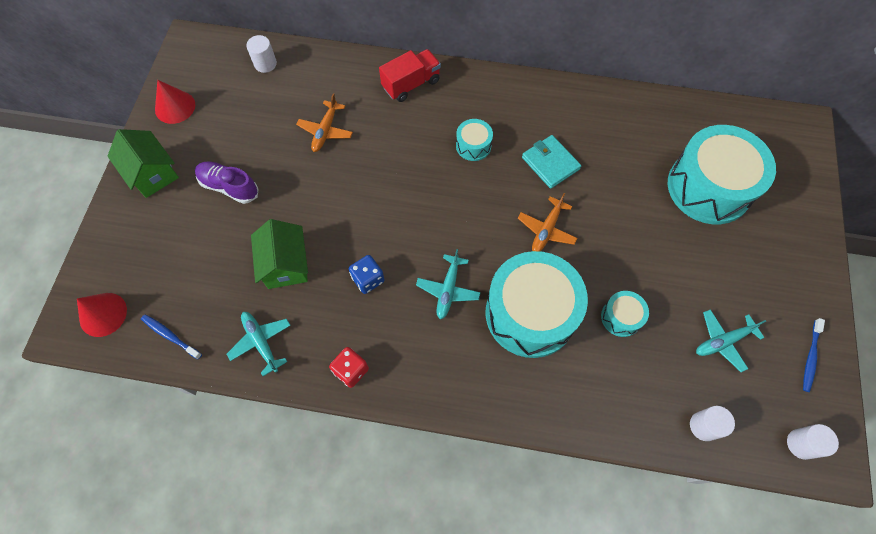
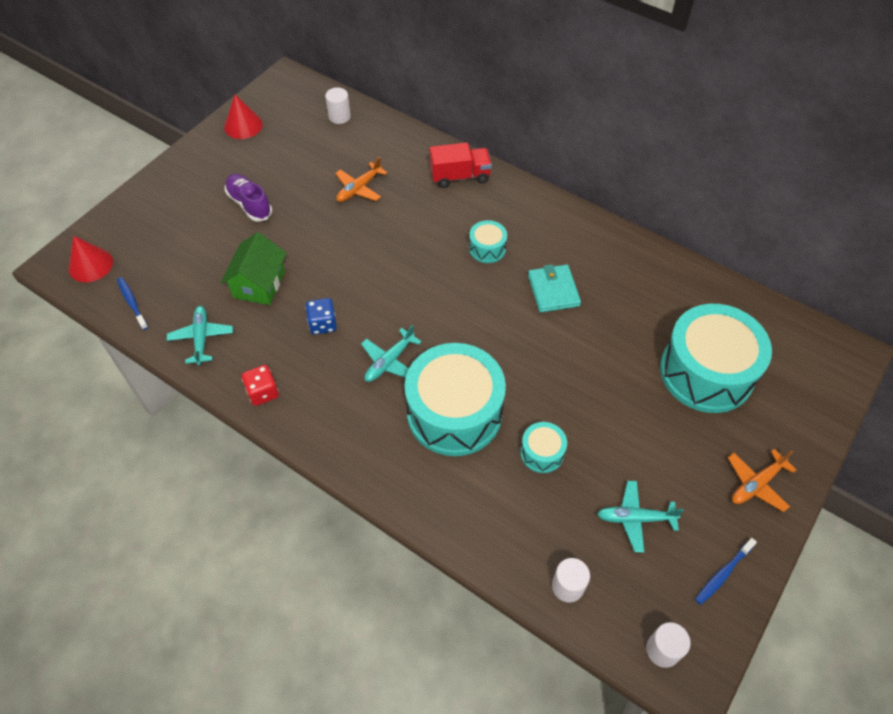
camera: 25 degrees right, 10 degrees down
(152, 173) = (194, 171): green house -> none
(546, 230) = (514, 347): orange plane -> orange plane (756, 484)

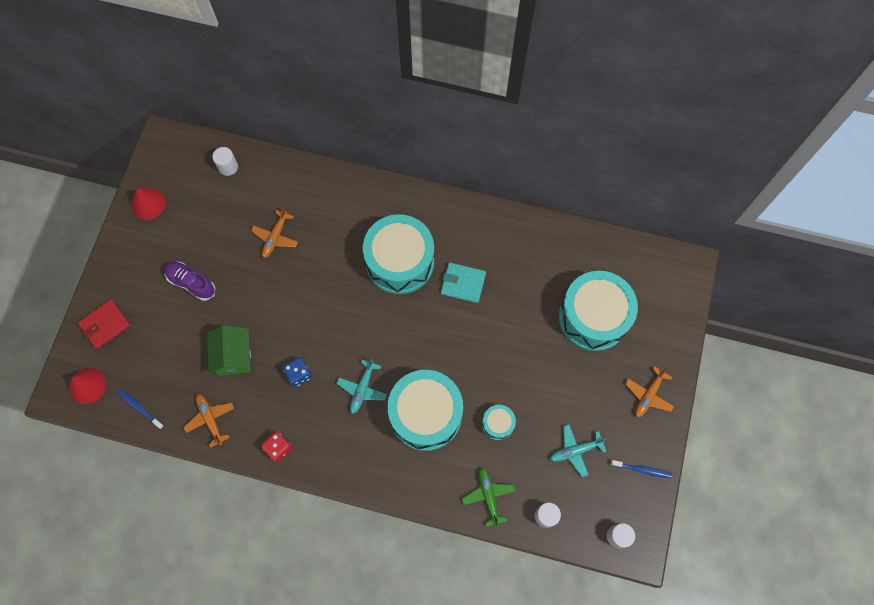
camera: 20 degrees left, 15 degrees up
(141, 216) = (105, 325): none -> red wallet
(201, 338) = (210, 419): turquoise plane -> orange plane
(460, 176) = (353, 197): red truck -> none
(487, 248) = (400, 261): turquoise drum -> turquoise drum, size x2.25
(498, 534) = (488, 496): none -> green plane
(553, 290) = (463, 283): turquoise wallet -> turquoise wallet turned 45 degrees counterclockwise
(723, 574) = (642, 470): blue toothbrush -> blue toothbrush turned 105 degrees counterclockwise

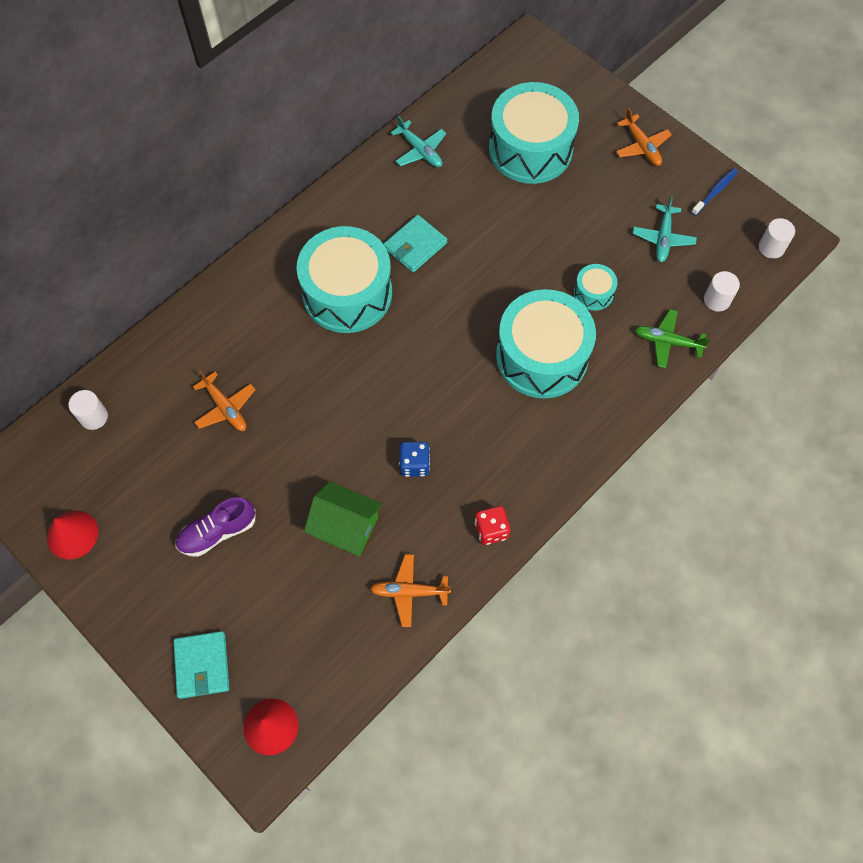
camera: 60 degrees left, 5 degrees down
(105, 325) = (202, 665): red wallet -> turquoise wallet
(140, 408) = (342, 672): blue toothbrush -> none
(362, 389) = (474, 405): turquoise plane -> turquoise plane (420, 150)

